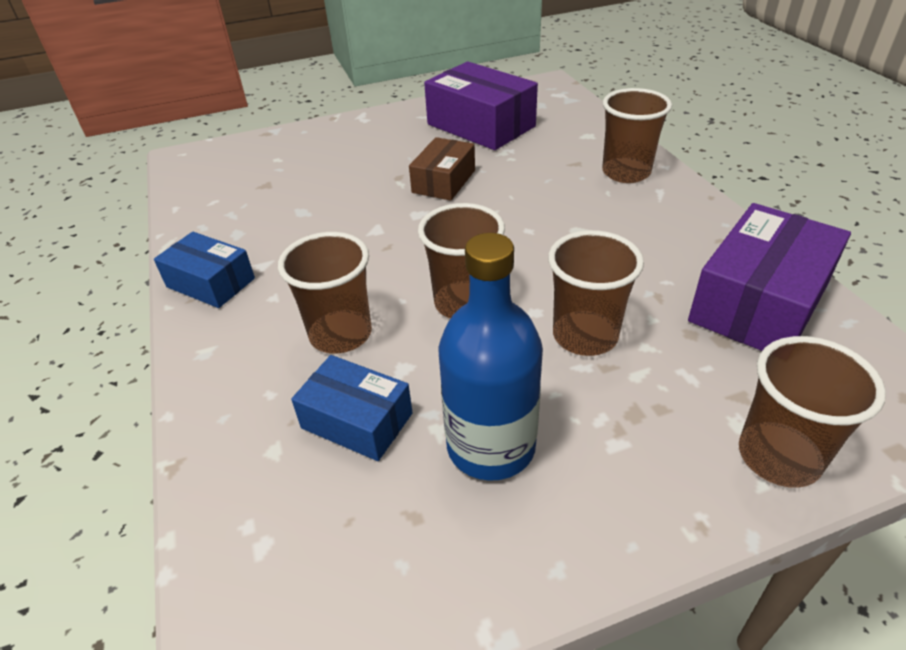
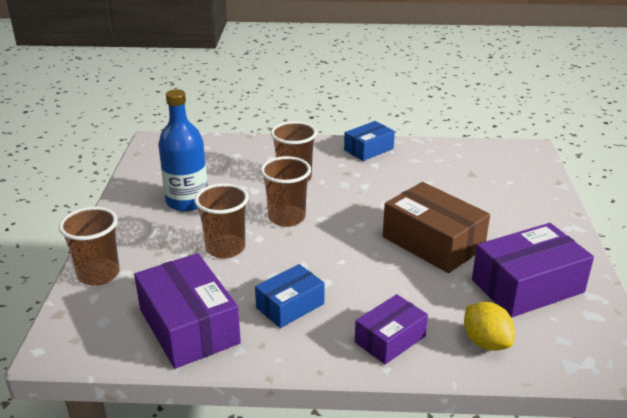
camera: 110 degrees right, 10 degrees down
(357, 420) = (234, 174): blue box -> blue box (290, 306)
(444, 181) = (433, 242): brown box -> brown box, size x1.67
(580, 131) = (486, 342): none -> yellow lemon
(626, 172) = (390, 339): brown cup -> purple box

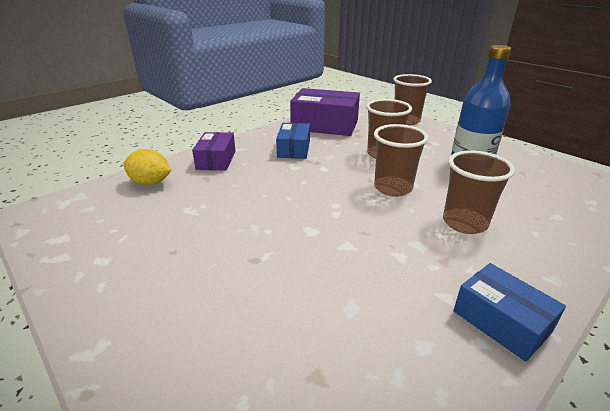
camera: 135 degrees right, 0 degrees up
(368, 149) = (501, 321): blue box -> blue box turned 45 degrees counterclockwise
(433, 242) = (254, 230): brown box -> none
(527, 286) = (134, 234): purple box -> none

